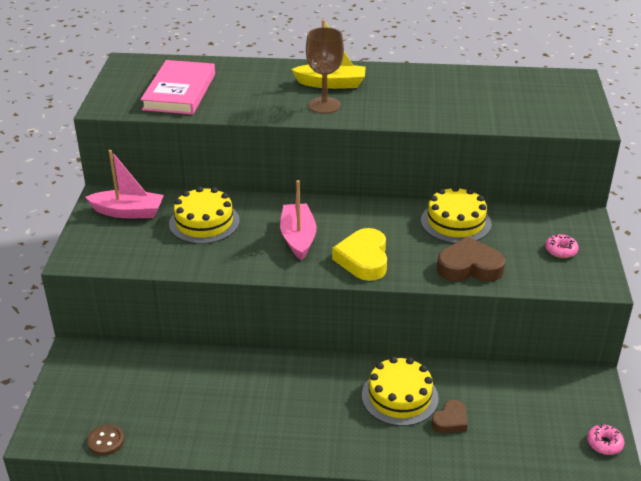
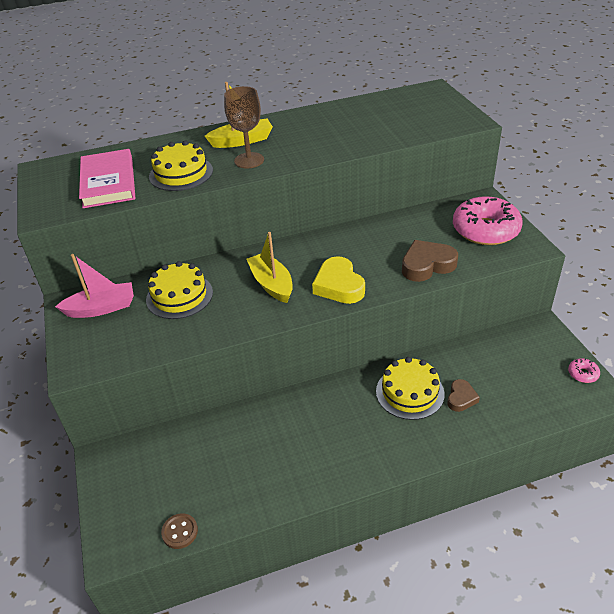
camera: 20 degrees left, 5 degrees up
(298, 238) = (272, 284): pink boat -> yellow boat
(455, 222) = (391, 231): yellow cake -> yellow cake (181, 173)
(561, 250) = (485, 230): pink donut -> pink donut, size x2.45

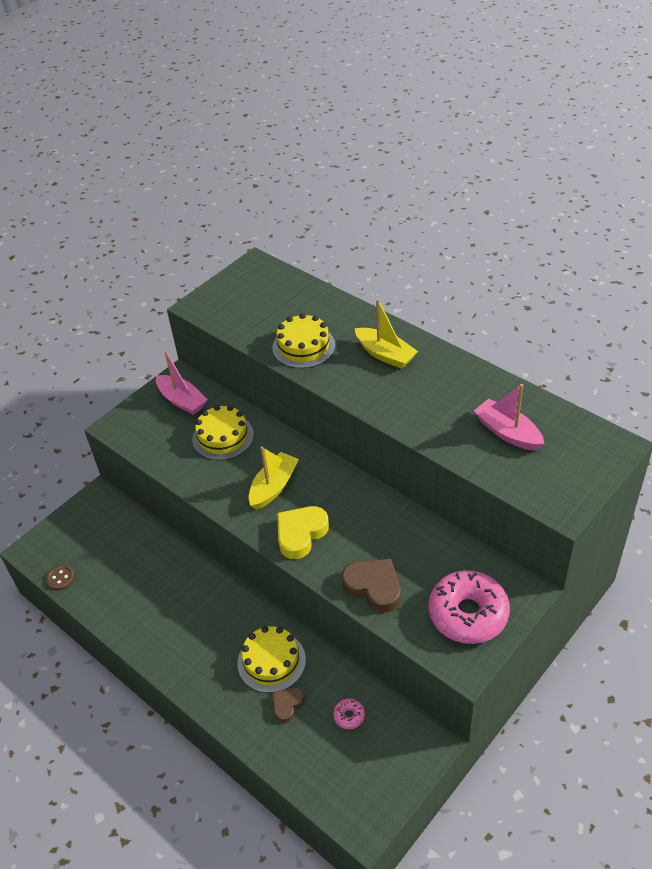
camera: 60 degrees right, 5 degrees up
(108, 182) = (262, 313): pink book -> none
(249, 160) = (355, 377): brown goblet -> none
(381, 119) = (507, 432): none -> pink boat
(461, 398) = (287, 705): brown heart -> brown heart turned 135 degrees clockwise
(583, 374) = (382, 803): pink donut -> pink donut (349, 716)

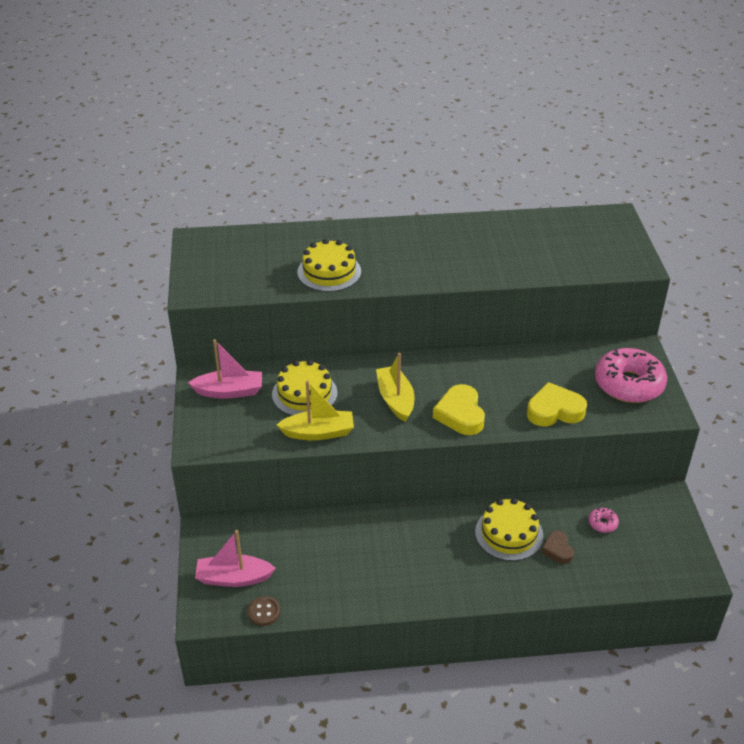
camera: 50 degrees left, 5 degrees down
(374, 587) = (554, 410): brown heart -> yellow heart
(385, 354) = (397, 244): yellow boat -> yellow boat (318, 432)
(507, 432) = (547, 244): pink boat -> pink boat (233, 578)

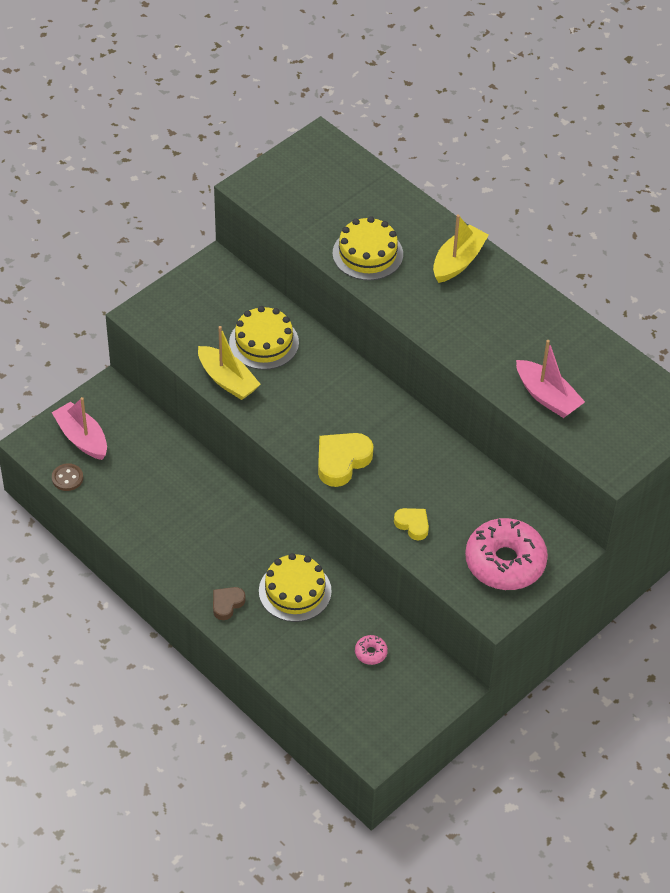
camera: 50 degrees right, 10 degrees up
(229, 391) = (219, 293): pink boat -> pink boat (547, 397)
(395, 399) = (317, 406): yellow boat -> yellow boat (458, 261)
(554, 410) = (412, 525): yellow heart -> yellow heart, size x0.59
(557, 550) = (308, 635): brown heart -> brown heart (227, 604)

